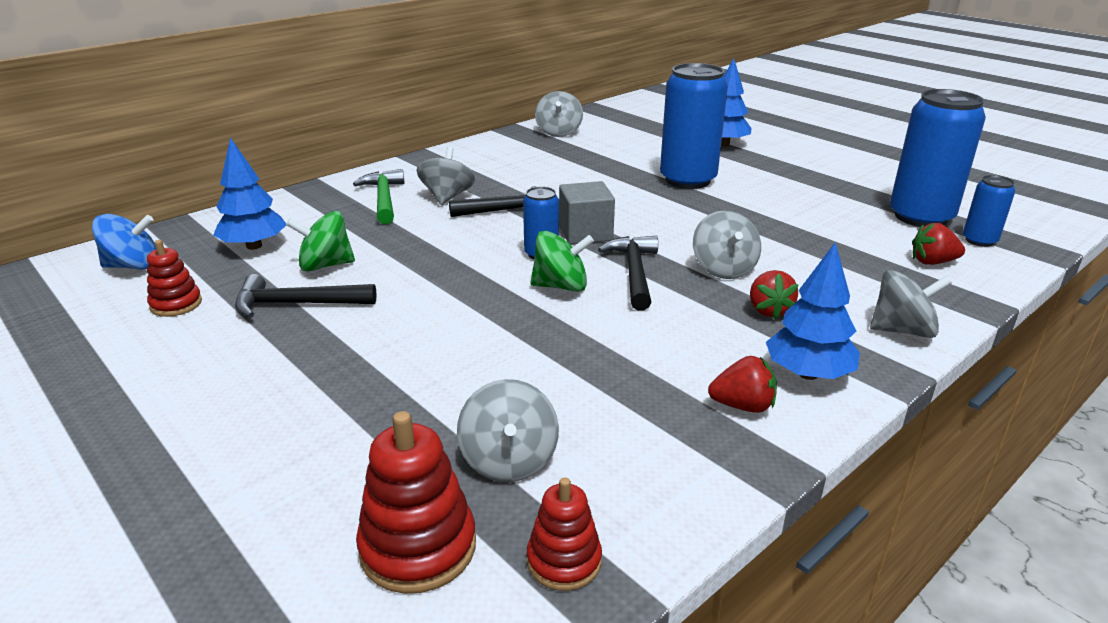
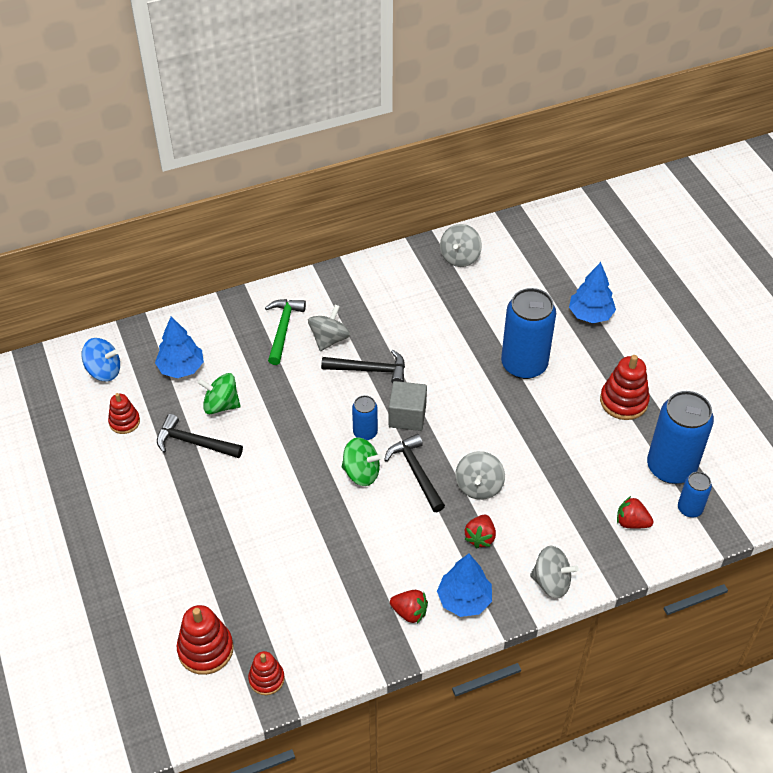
camera: 20 degrees right, 20 degrees up
(509, 460) = (267, 610): grey spinning top -> none
(634, 273) = (416, 472): black hammer -> black hammer turned 45 degrees counterclockwise
(817, 185) = (623, 401): none -> red stacking toy

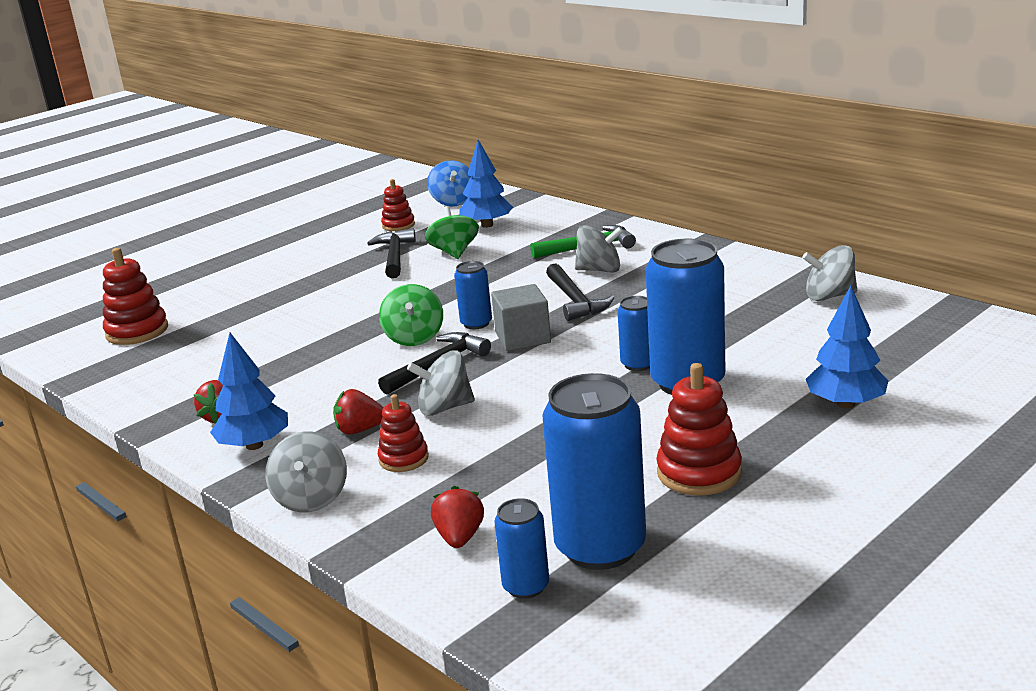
camera: 70 degrees right, 25 degrees down
(266, 679) = (107, 368): red stacking toy -> red stacking toy (403, 459)
(485, 376) = (638, 364): none -> blue can

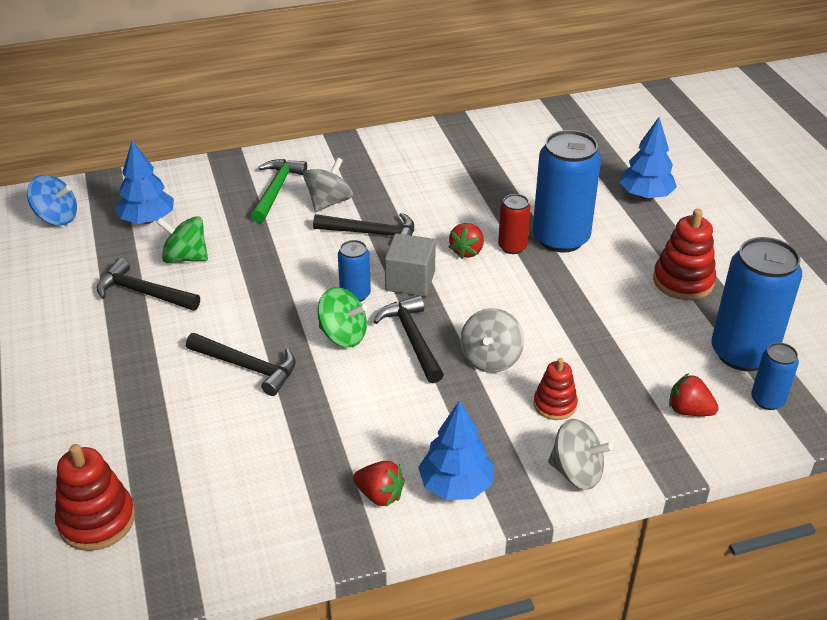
camera: 65 degrees left, 15 degrees up
(339, 318) = (247, 367): none -> black hammer
(360, 430) = (486, 415): red strawberry -> red strawberry (467, 251)
(398, 225) = (65, 267): red stacking toy -> none
(638, 364) = (512, 247): blue can -> red can
(829, 296) = (494, 136): grey spinning top -> none

